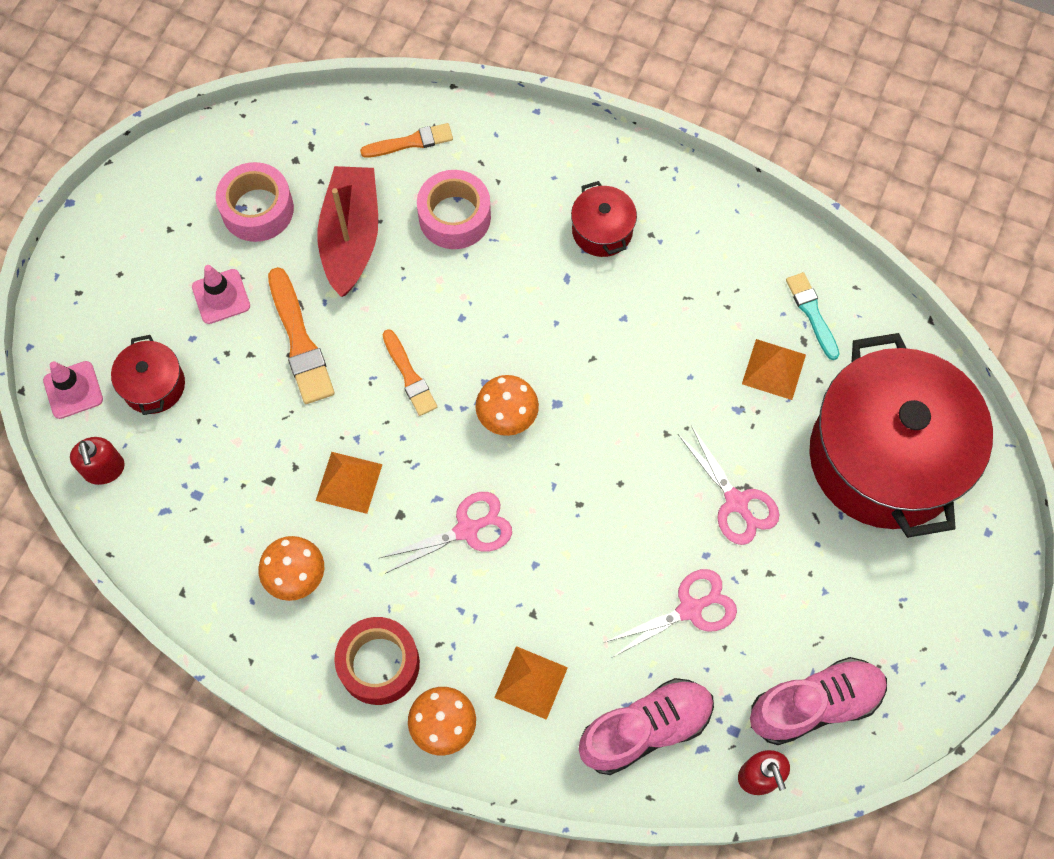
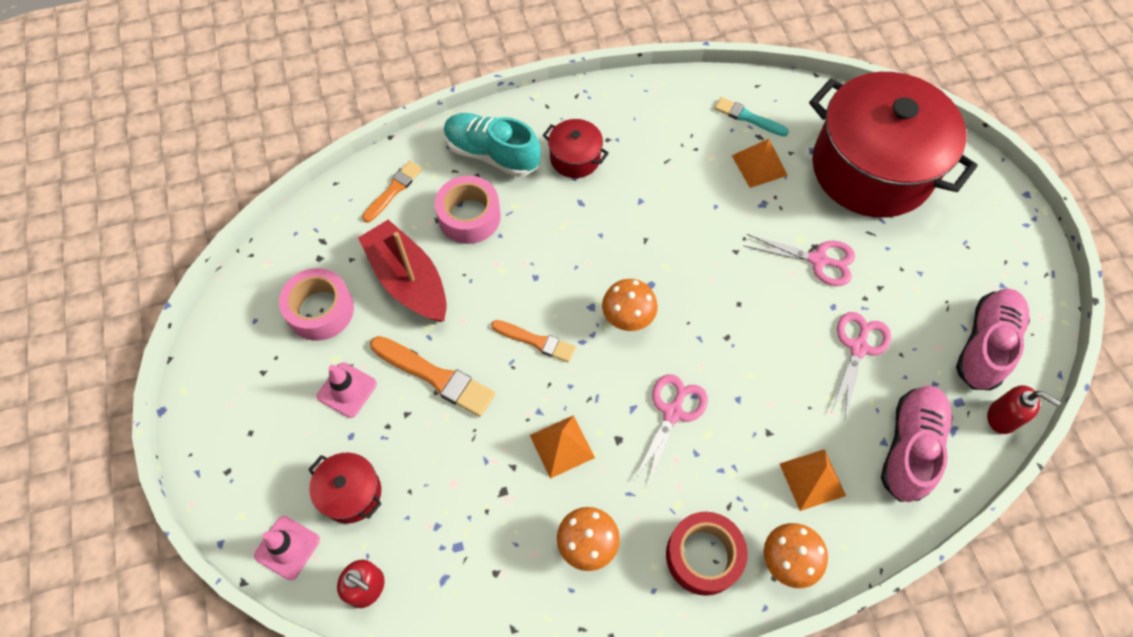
camera: 40 degrees left, 5 degrees down
(529, 170) = (492, 154): none -> turquoise shoe

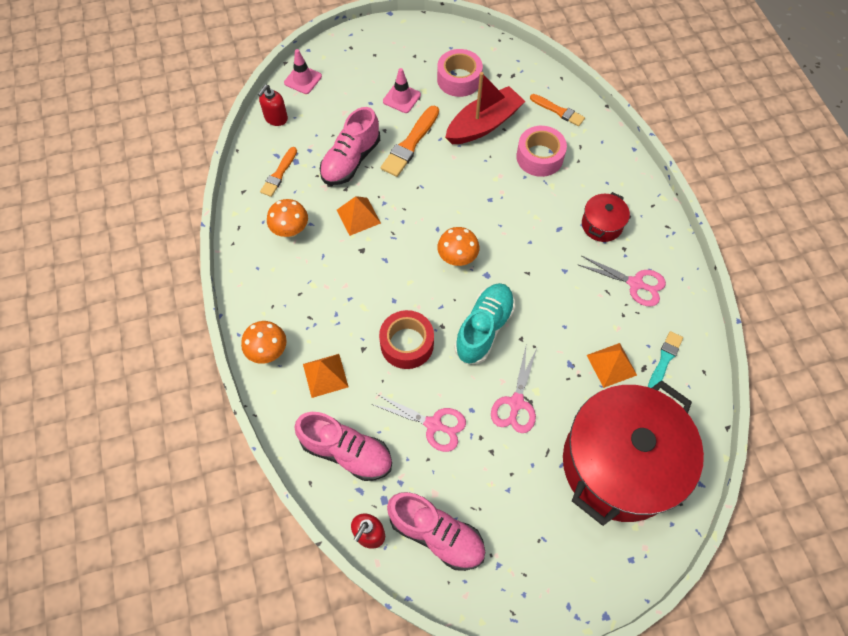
camera: 90 degrees right, 0 degrees up
(351, 493) = (333, 106): red pot -> none
(461, 461) = (351, 160): none -> pink shoe
(492, 154) = (598, 169): turquoise shoe -> turquoise shoe (484, 329)
(535, 341) = (437, 200): orange brush -> orange brush (279, 174)
(672, 412) = (380, 285): pink scissors -> pink scissors (635, 284)
(703, 556) = (276, 298): red tape -> red tape (407, 344)

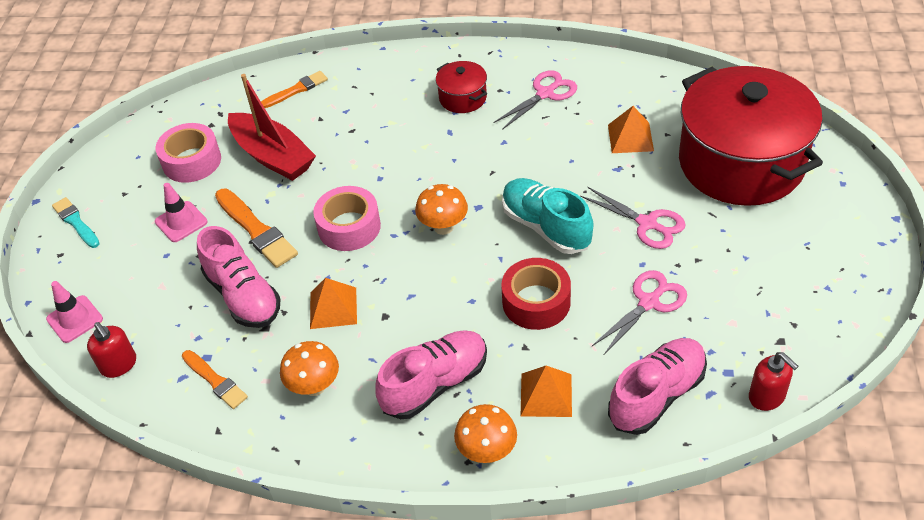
camera: 65 degrees left, 15 degrees down
(436, 534) = (781, 332): pink shoe -> pink shoe (435, 384)
(483, 124) = (273, 156): red boat -> red boat turned 150 degrees clockwise
(539, 157) = (348, 122): pink tape -> pink tape (349, 227)
(664, 360) = (640, 99): turquoise brush -> turquoise brush (76, 222)

